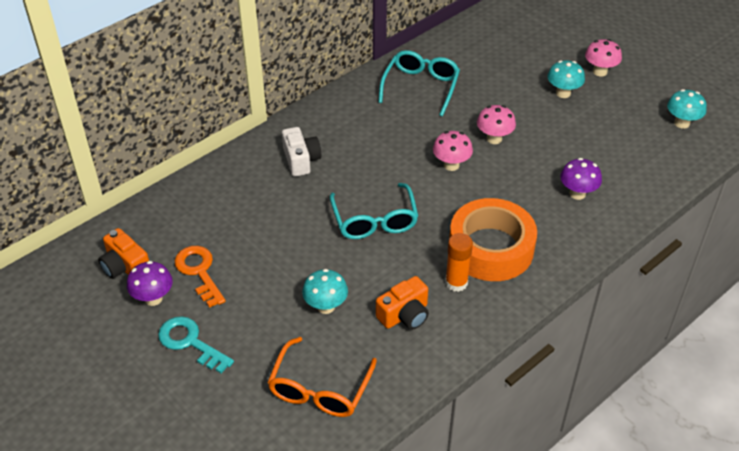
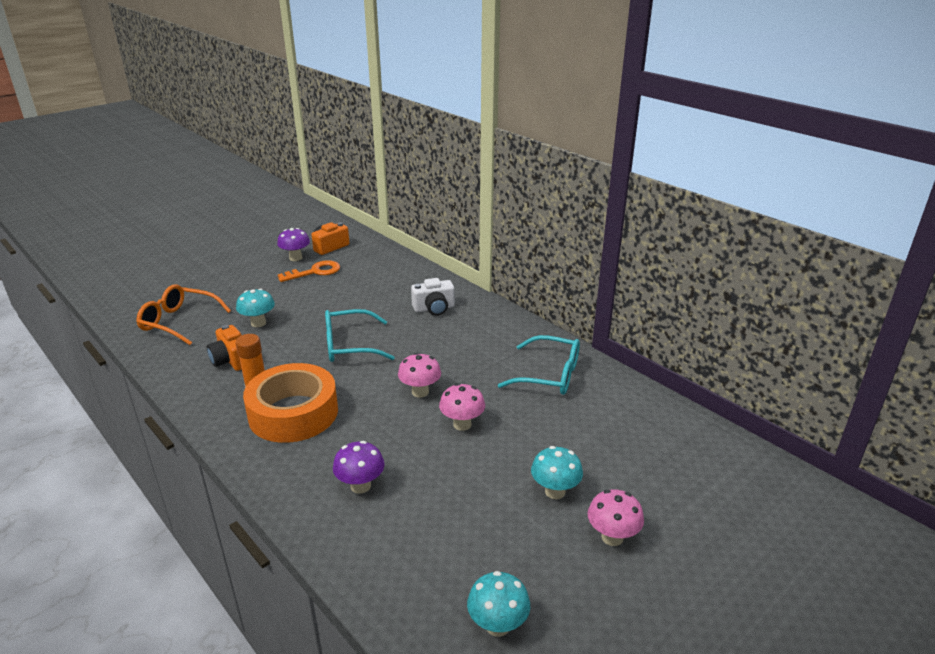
camera: 90 degrees right, 15 degrees down
(190, 342) = (249, 272): turquoise key -> none

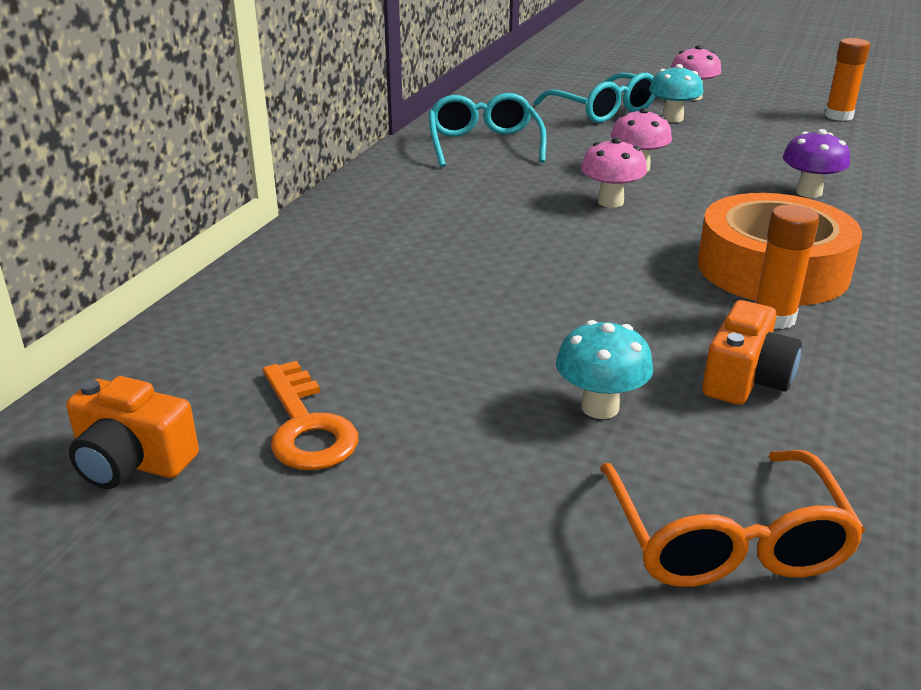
camera: 115 degrees left, 0 degrees up
(295, 258) = (234, 497): purple mushroom -> none
(315, 272) = (306, 426): orange key -> orange key turned 150 degrees counterclockwise
(349, 345) = (565, 281): turquoise glasses -> turquoise glasses (603, 111)
(434, 308) = (376, 243): white camera -> none
(497, 625) = (838, 116): turquoise mushroom -> orange glue stick

